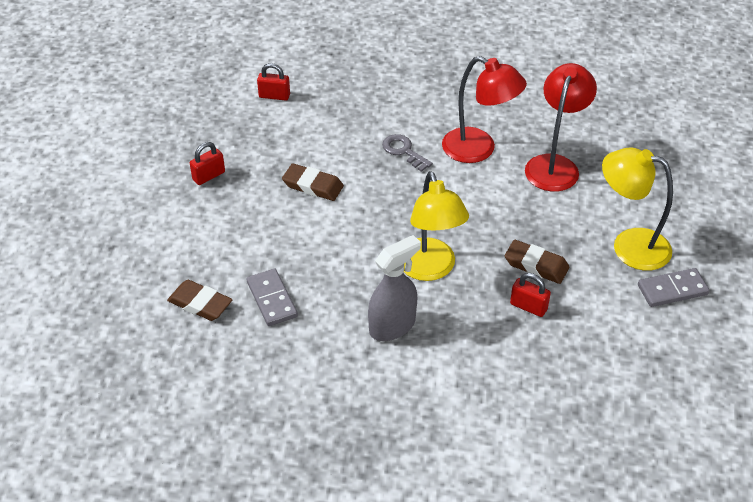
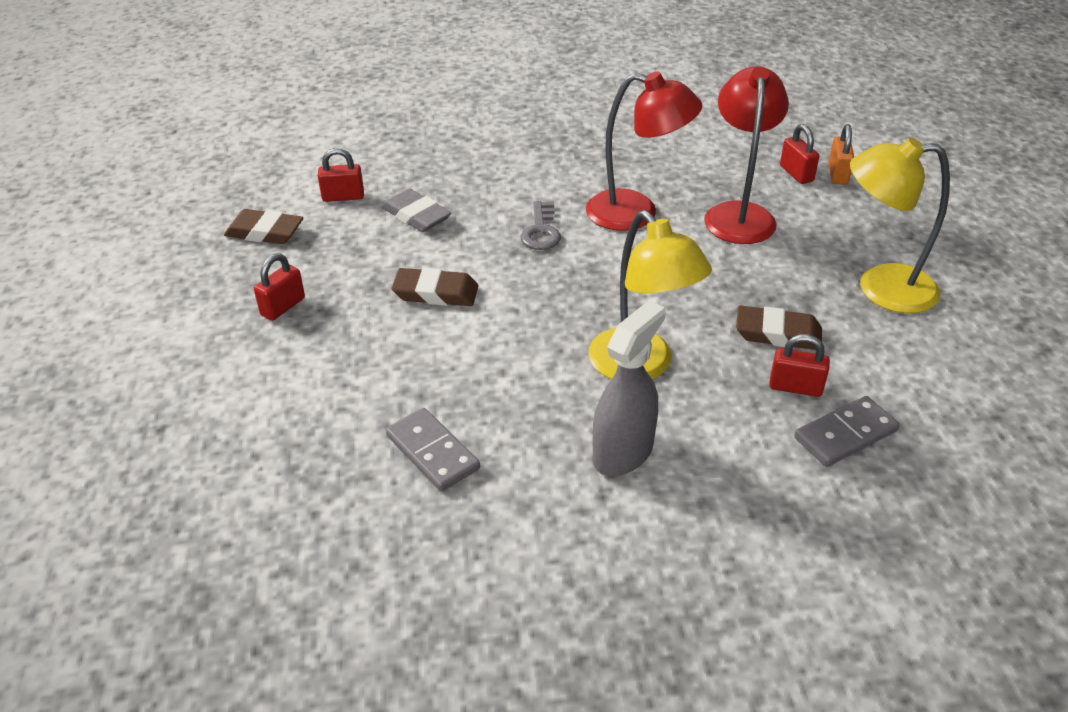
camera: 15 degrees left, 5 degrees down
(200, 303) = (324, 481): brown eraser -> brown eraser (265, 232)
(320, 121) = (416, 215): none -> grey eraser
(403, 151) = (541, 231): grey key -> grey key turned 120 degrees counterclockwise
(616, 139) = (796, 174): none -> red padlock
(648, 145) = (837, 174): none -> orange padlock
(672, 290) = (963, 329): grey domino -> grey domino (845, 435)

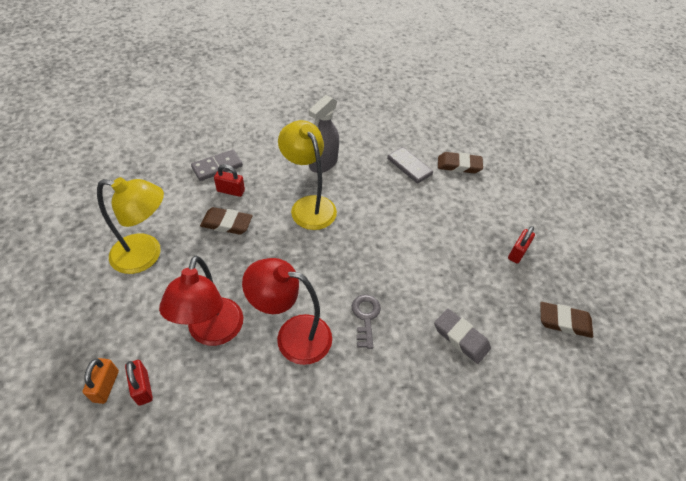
camera: 175 degrees right, 10 degrees up
(343, 197) = (525, 363): red padlock -> none
(436, 293) = (429, 260): brown eraser -> brown eraser (459, 165)

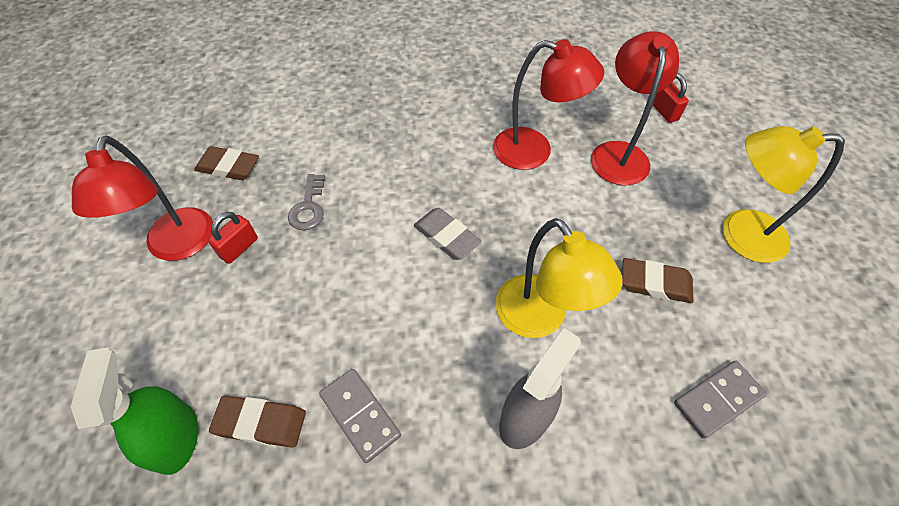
camera: 175 degrees left, 5 degrees up
(106, 386) = (698, 112): orange padlock -> none
(231, 191) = (672, 344): red padlock -> none
(365, 317) = (456, 169): grey key -> grey key (308, 207)
(461, 338) = (354, 151): grey eraser -> grey eraser (446, 236)
(498, 161) = (176, 437): none -> green spray bottle
(560, 254) = (178, 246): none -> red lamp

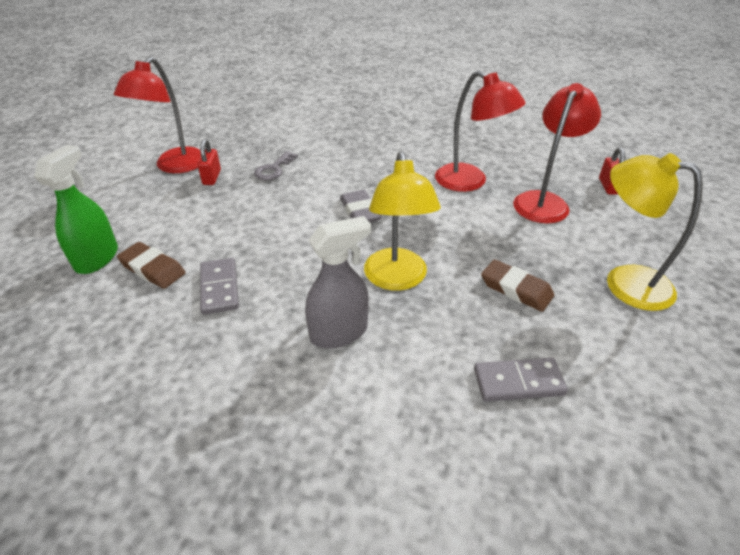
camera: 25 degrees right, 15 degrees down
(228, 167) = (238, 136): brown eraser -> none
(239, 248) = (212, 177): red padlock -> red padlock turned 60 degrees counterclockwise

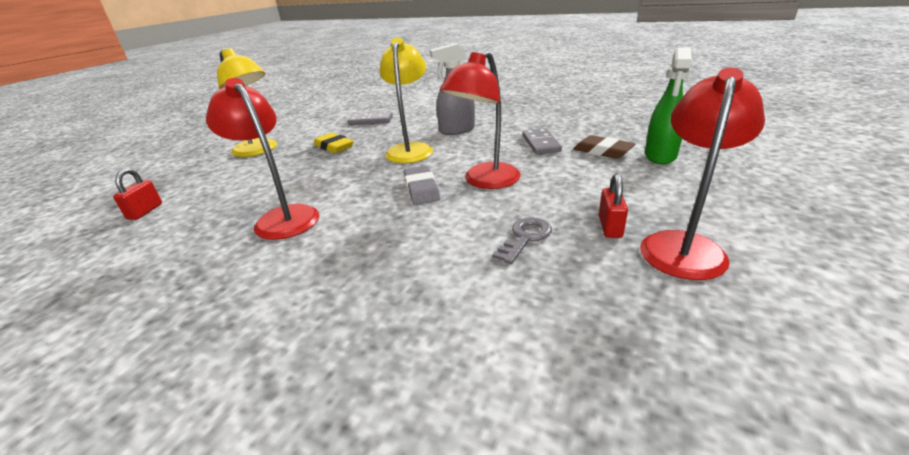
camera: 170 degrees left, 10 degrees down
(516, 289) = (334, 147): brown eraser -> yellow eraser
(544, 201) = (232, 197): red lamp -> red lamp (485, 181)

